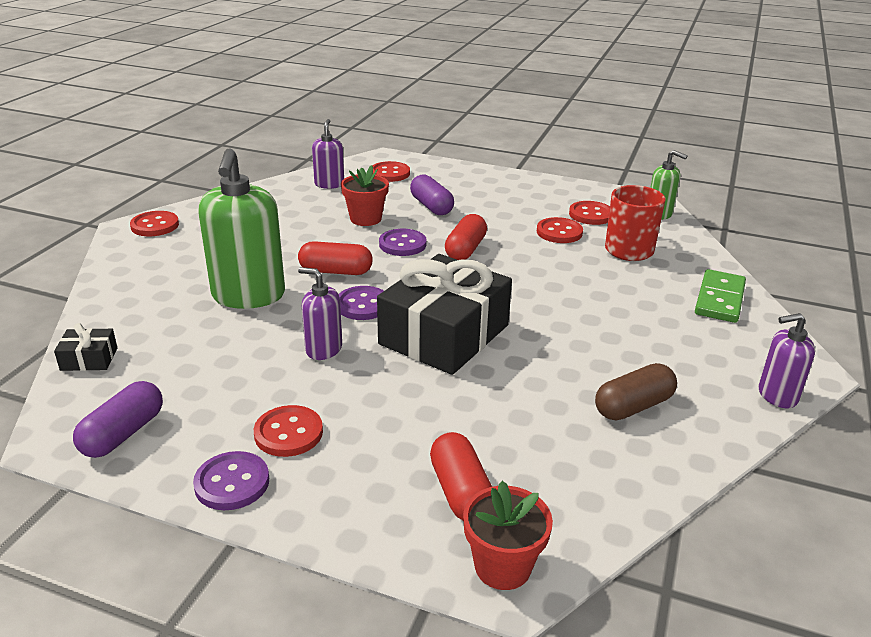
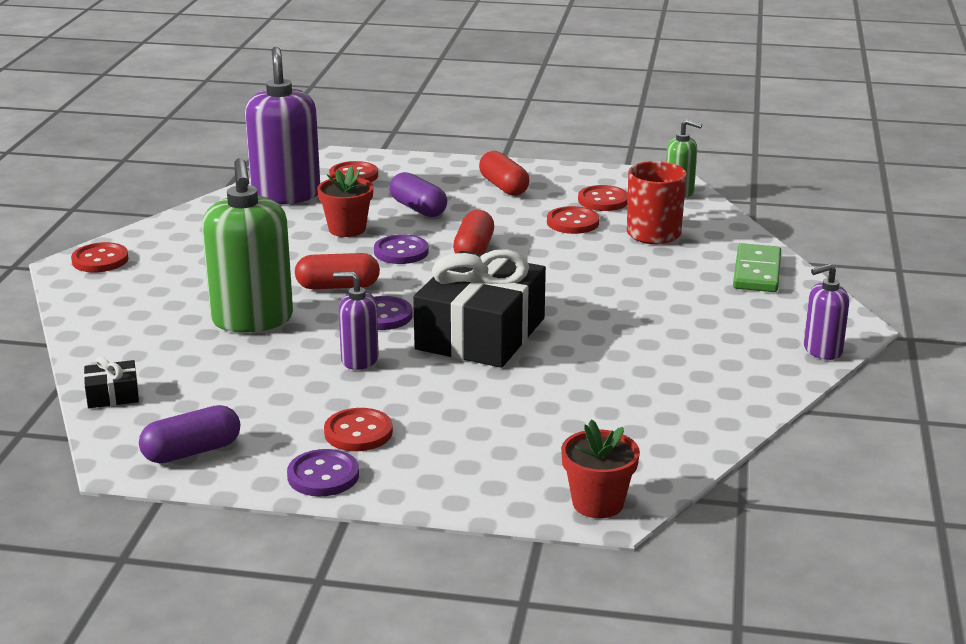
camera: 10 degrees left, 5 degrees down
(123, 434) = (192, 451): purple capsule -> purple capsule turned 45 degrees clockwise
(329, 184) = (286, 195): purple soap dispenser -> purple soap dispenser, size x1.88
(460, 492) = (542, 457): red capsule -> red capsule (503, 187)
(633, 406) = (687, 374): brown capsule -> none

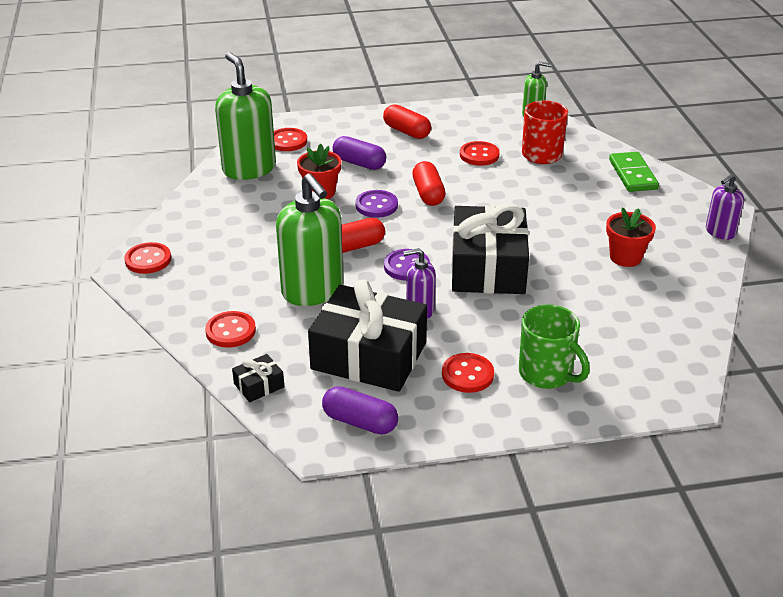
camera: 20 degrees left, 10 degrees up
(192, 451) = (360, 422): purple capsule -> purple capsule turned 75 degrees clockwise
(259, 392) = (369, 356): none -> black gift
(286, 195) = (249, 169): purple soap dispenser -> green soap dispenser
(323, 476) = (471, 419): purple button -> none
(456, 451) = (547, 374): none -> green mug
(598, 503) = (671, 394): red flower pot -> red flower pot (625, 257)
(603, 200) = (486, 131): red button -> red button (230, 331)

